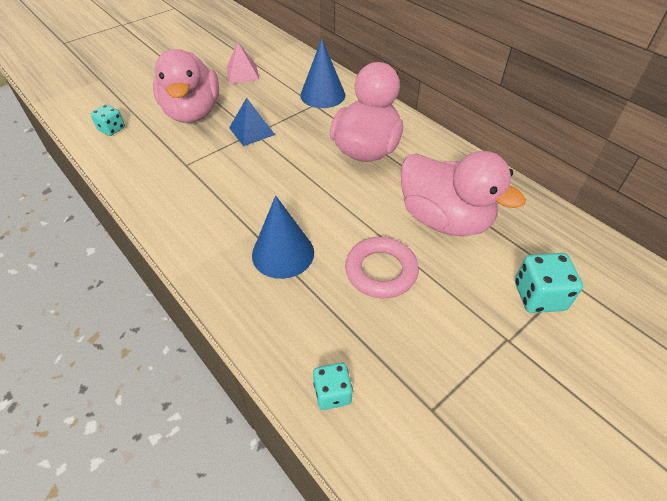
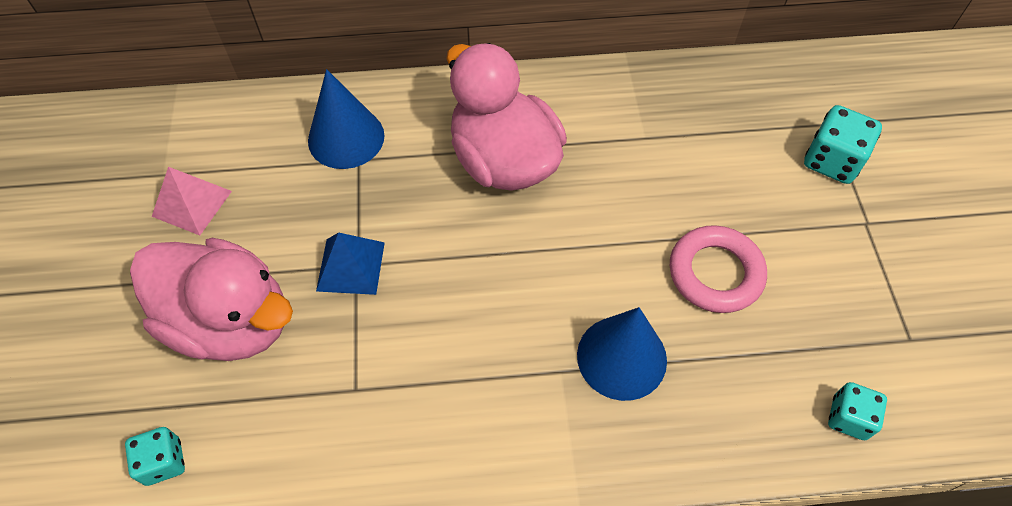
camera: 55 degrees left, 10 degrees up
(444, 219) = (679, 164): pink duck -> none

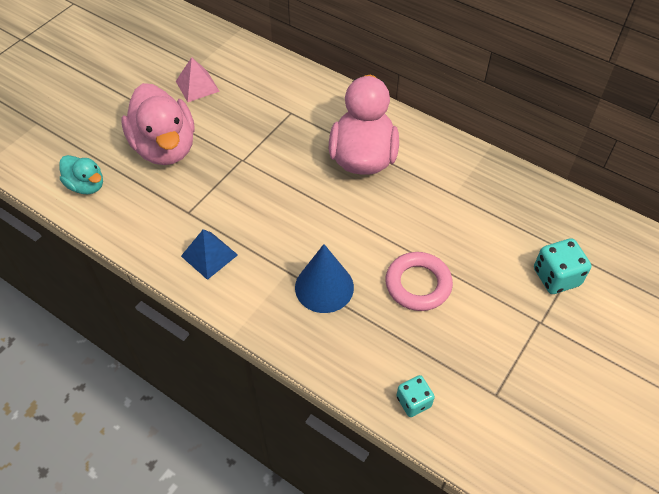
camera: 40 degrees right, 5 degrees down
(164, 462) = (86, 185): turquoise dice -> turquoise duck
(346, 138) = (295, 99): blue cone -> none
(351, 266) = (239, 158): blue pyramid -> blue pyramid (209, 255)

